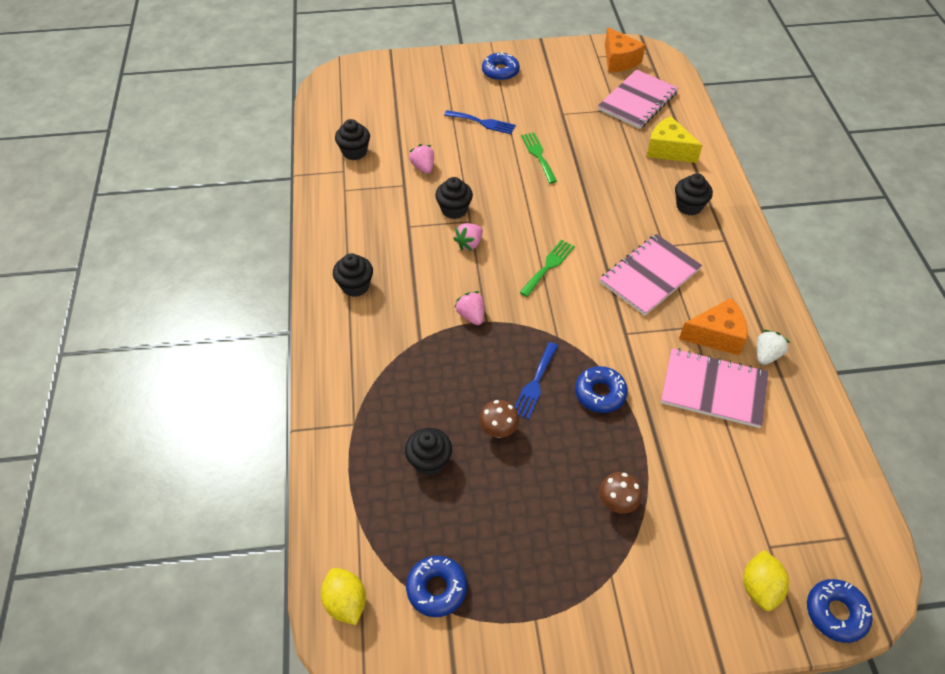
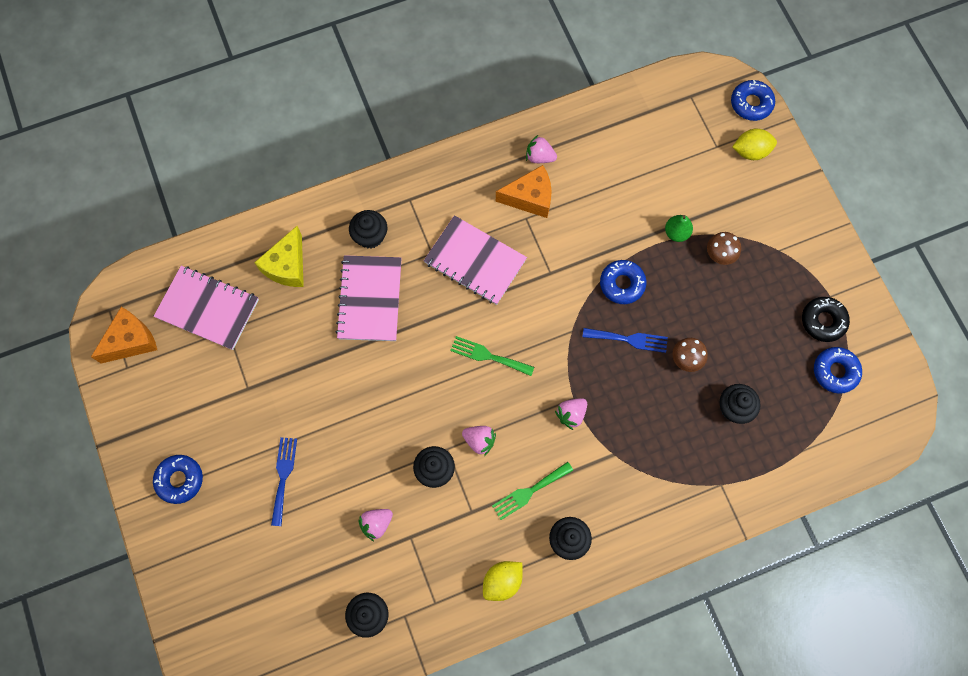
camera: 105 degrees left, 20 degrees up
(346, 602) = (870, 435): yellow lemon -> yellow lemon (502, 581)
(505, 597) = (823, 321): none -> black donut
(538, 155) = (327, 400): green fork -> green fork (529, 492)
(653, 465) = (676, 233): none -> green pear
(713, 389) = (588, 195): pink notebook -> pink notebook (370, 299)
(716, 335) = (530, 198): orange cheese -> orange cheese turned 105 degrees clockwise
(766, 355) = (539, 157): white strawberry -> pink strawberry

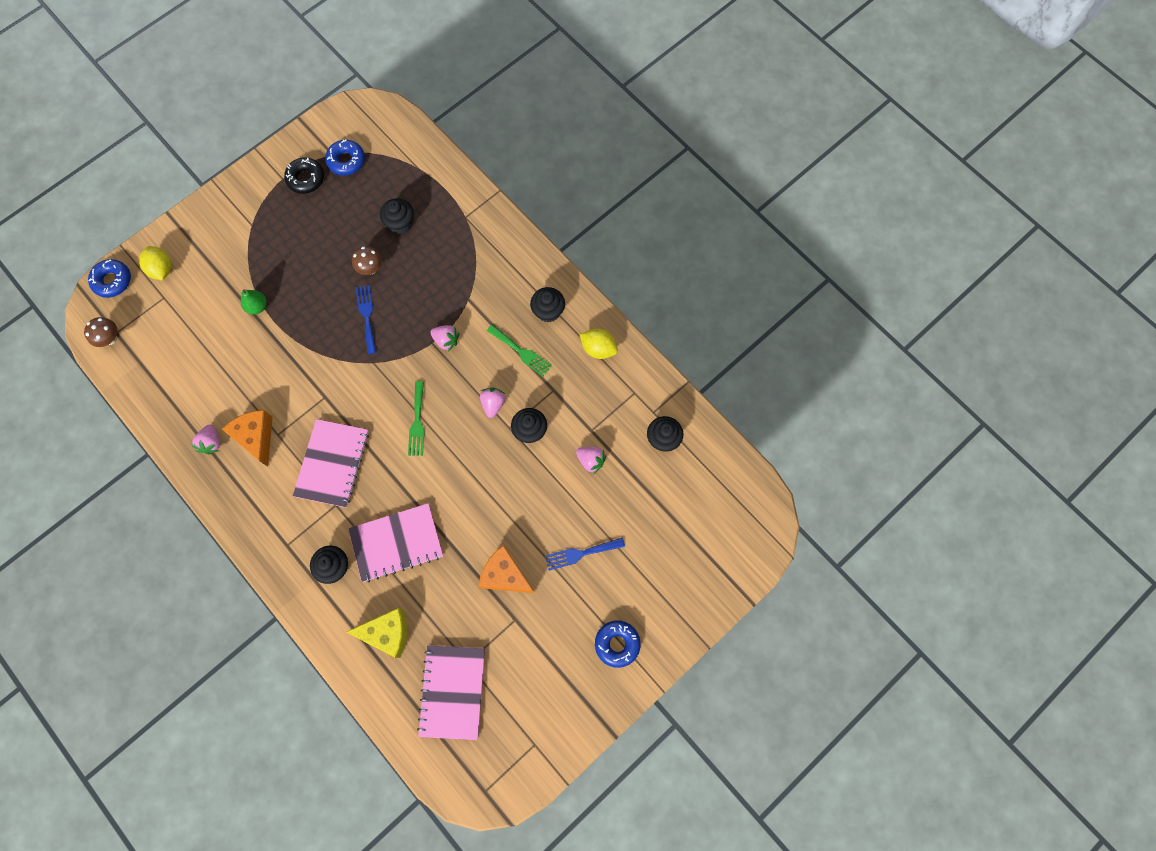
camera: 110 degrees left, 0 degrees up
(131, 341) = (508, 752): orange cheese -> orange cheese (505, 575)
(622, 284) = (318, 336): blue donut -> none
(719, 255) = (269, 268): brown mushroom -> brown mushroom (110, 338)

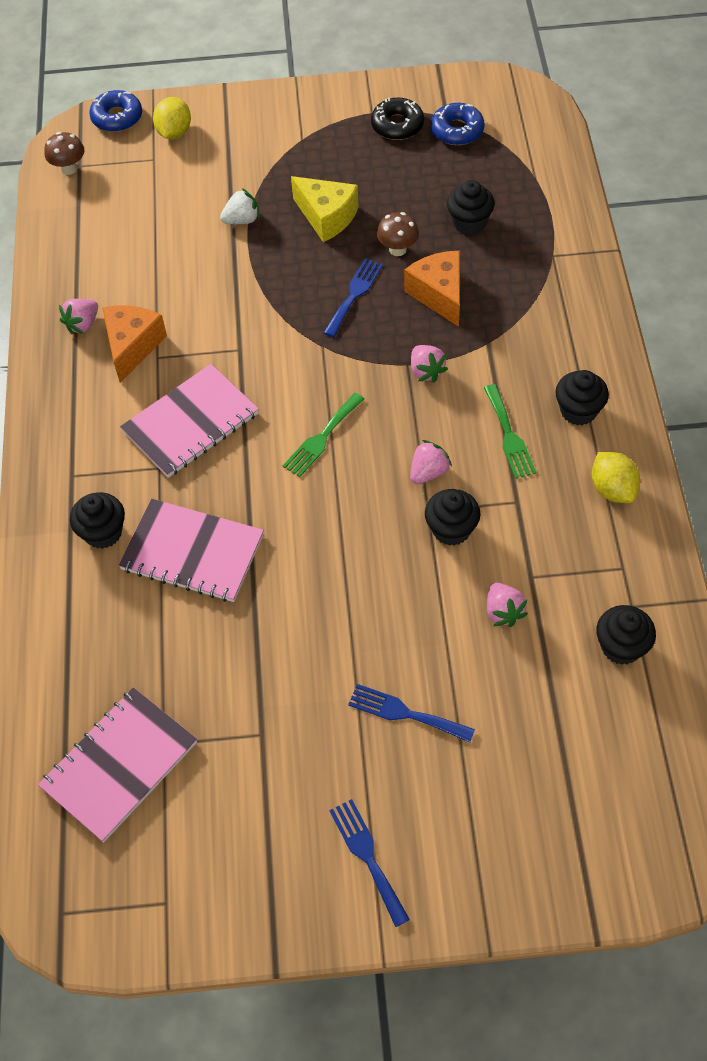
camera: 40 degrees right, 15 degrees down
(257, 306) = (242, 220): green pear -> white strawberry
(387, 633) = (100, 644): yellow cheese -> yellow cheese (327, 216)
(505, 575) = (290, 674): orange cheese -> orange cheese (439, 294)
(617, 644) = (367, 856): blue donut -> blue fork

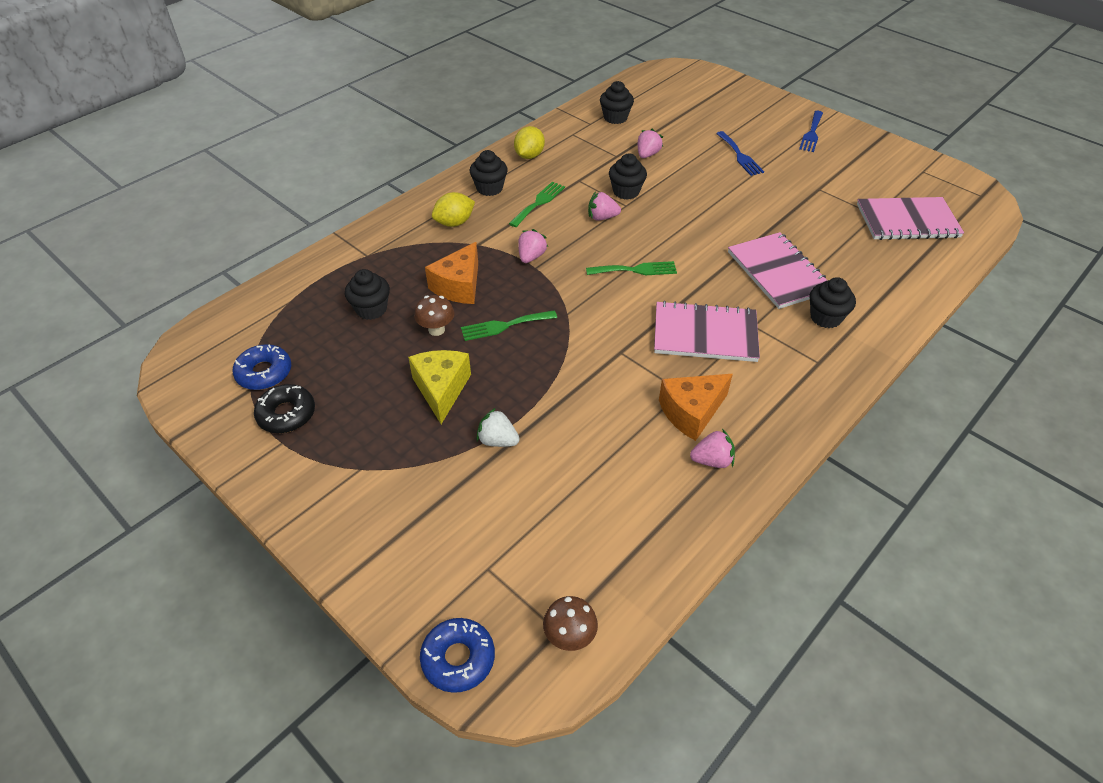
camera: 135 degrees left, 10 degrees down
(174, 132) = (435, 581): yellow lemon -> yellow lemon (454, 223)
(354, 294) = (504, 326): blue fork -> green fork

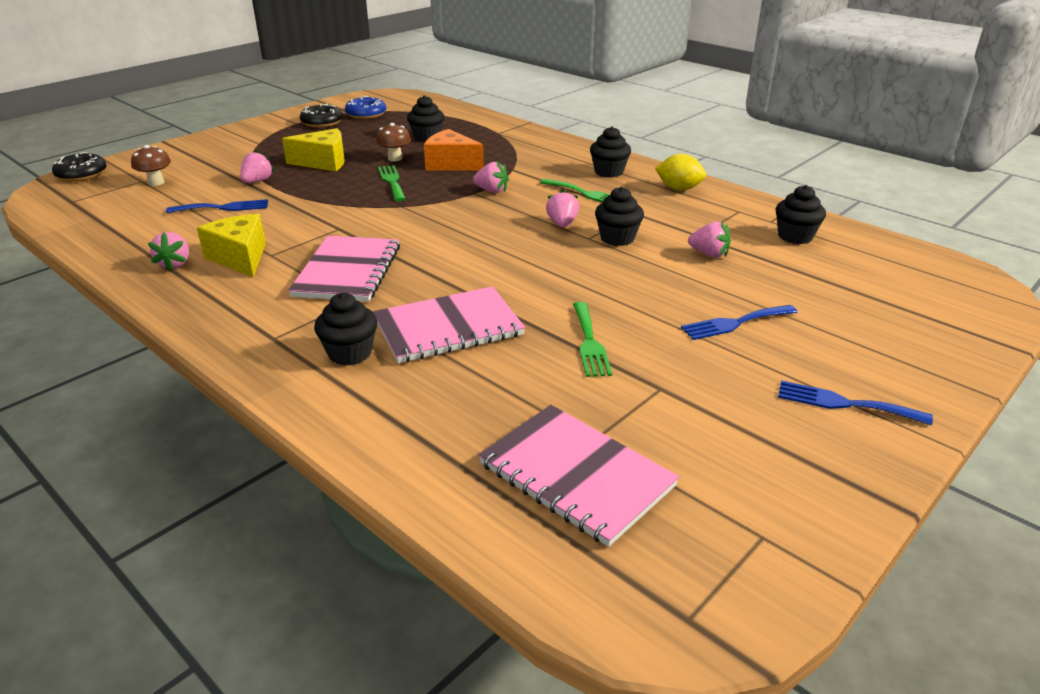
camera: 90 degrees right, 15 degrees down
(454, 223) = (547, 160): yellow lemon -> none
(458, 658) = (81, 174): blue donut -> black donut
(497, 440) = (257, 181): white strawberry -> pink strawberry
(569, 636) = (62, 205): brown mushroom -> brown mushroom (156, 182)
(575, 455) = (223, 208): none -> blue fork
(635, 270) = (464, 239): green fork -> green fork (589, 342)
(691, 412) = (240, 258): orange cheese -> yellow cheese
(907, 221) = (576, 475): pink notebook -> pink notebook turned 45 degrees counterclockwise

